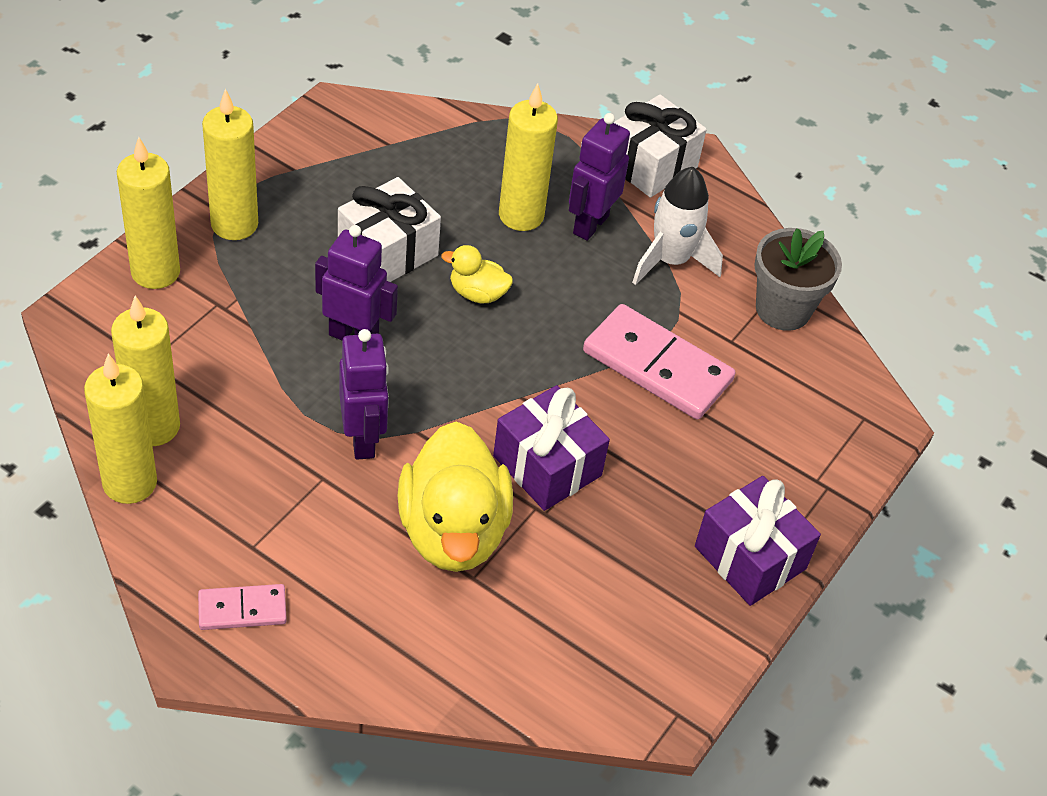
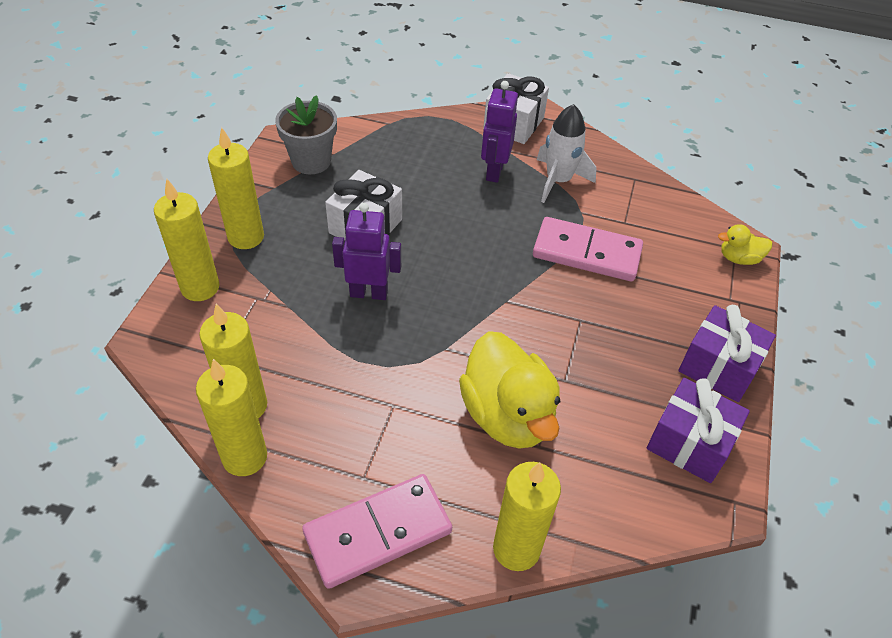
camera: 15 degrees left, 0 degrees up
(242, 609) = (377, 532): pink domino -> pink domino, size x1.88
(363, 439) = (410, 366): purple robot -> none
(477, 293) = (441, 238): yellow duck -> yellow duck (739, 258)
(521, 215) = (445, 178): yellow candle -> yellow candle (516, 549)
(547, 466) = (549, 345): purple gift -> purple gift (689, 443)
(783, 309) = (645, 192): grey flower pot -> grey flower pot (311, 161)

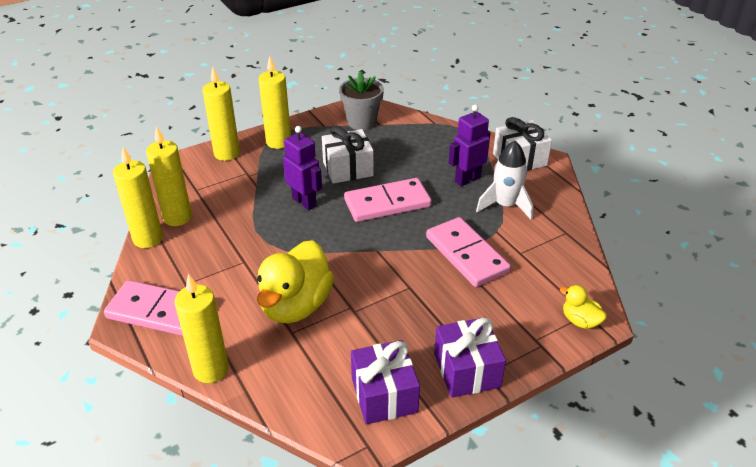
camera: 45 degrees right, 10 degrees down
(453, 242) = (387, 203): none -> pink domino

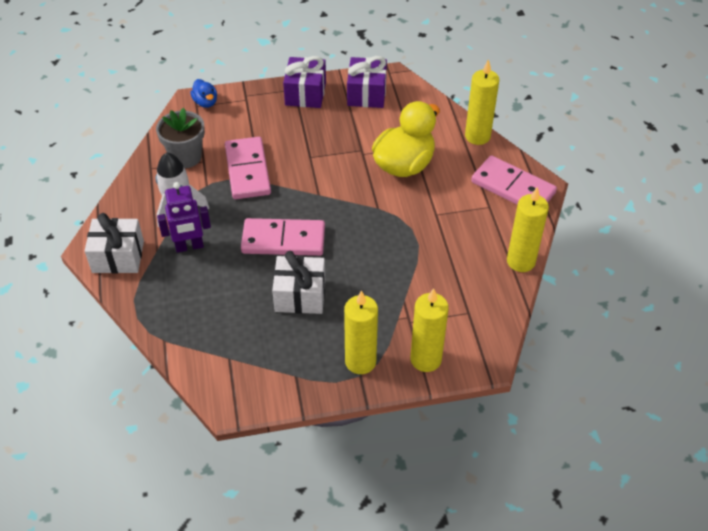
camera: 160 degrees left, 10 degrees up
(177, 217) = (491, 279): yellow candle -> none
(304, 202) = (362, 264): purple robot -> none
(362, 122) = (248, 368): grey flower pot -> grey flower pot (186, 157)
(580, 321) = (205, 102): yellow duck -> blue duck

